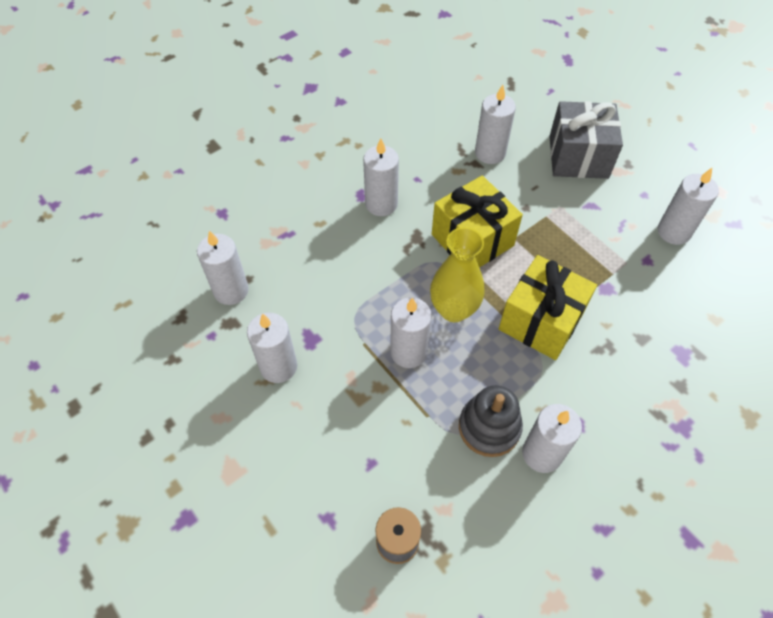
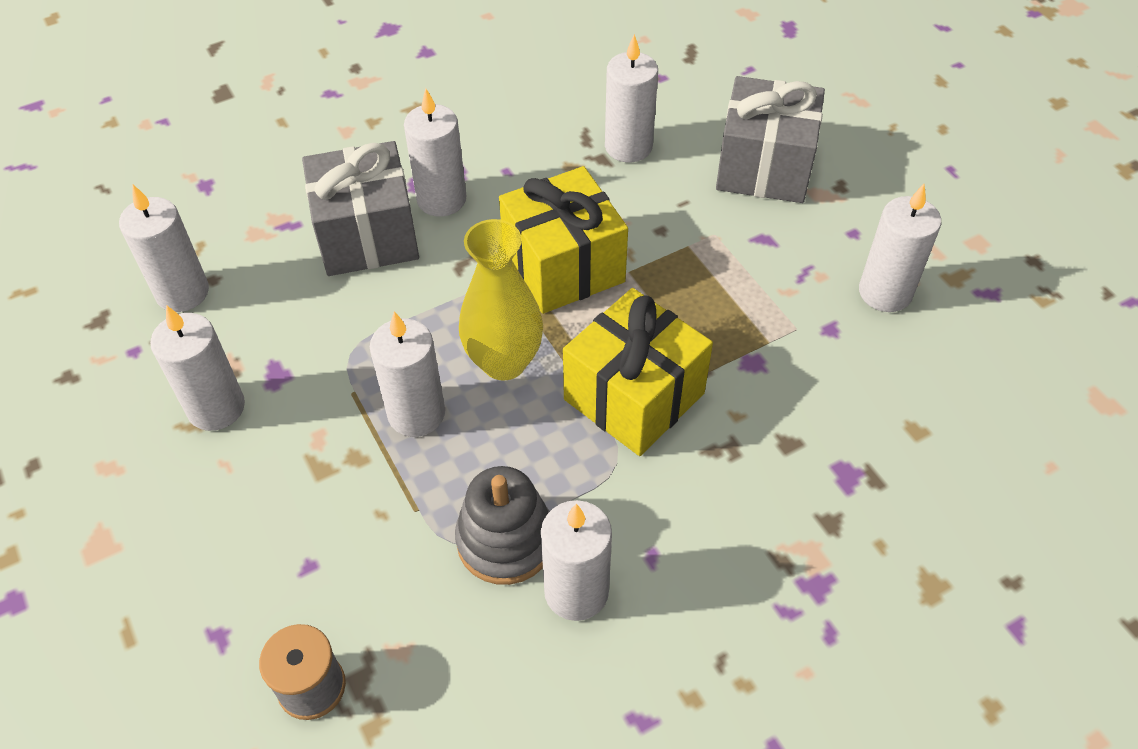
camera: 10 degrees right, 5 degrees down
(340, 235) = (367, 235): none -> grey gift

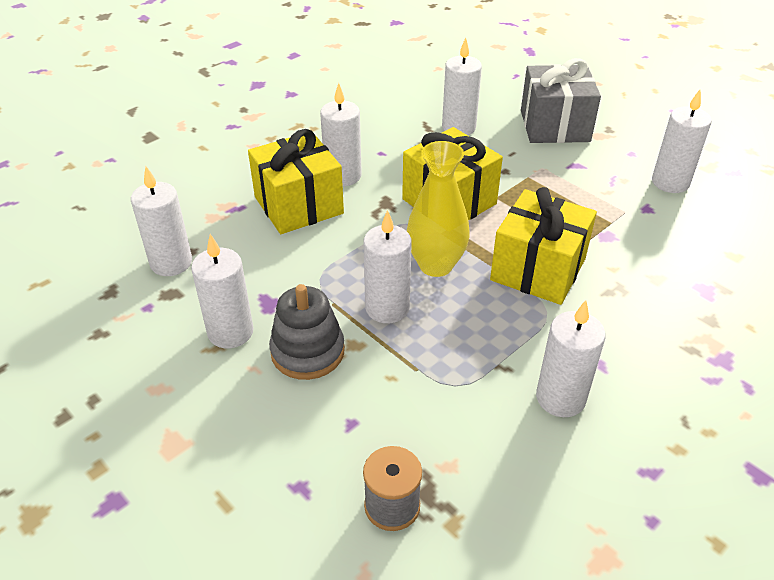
camera: 15 degrees left, 10 degrees down
(367, 235) = (298, 205): grey gift -> yellow gift
(505, 540) = (492, 376): grey stacking toy -> grey stacking toy (307, 351)

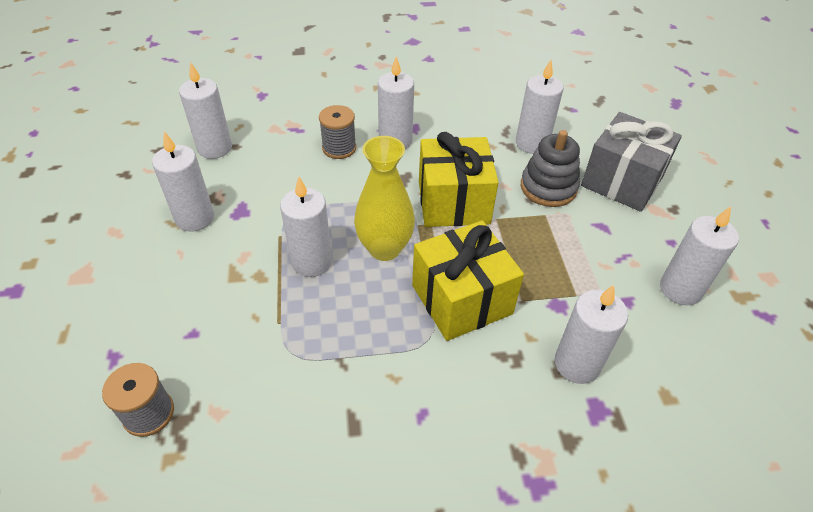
camera: 35 degrees right, 5 degrees up
(298, 205) = (339, 148): yellow gift -> grey spool
(307, 351) = (224, 262): grey stacking toy -> grey stacking toy (548, 187)
(560, 398) = (356, 419): white candle -> white candle (577, 364)

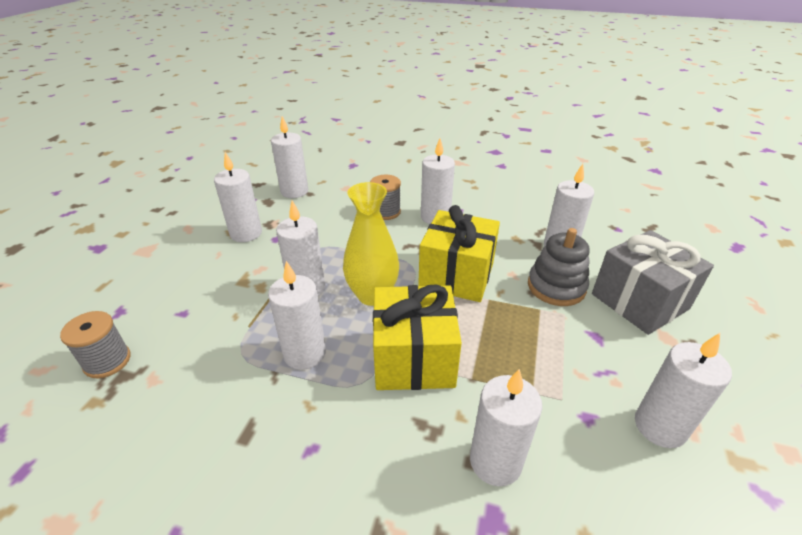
camera: 25 degrees right, 10 degrees down
(356, 330) = (304, 353): none -> white candle

